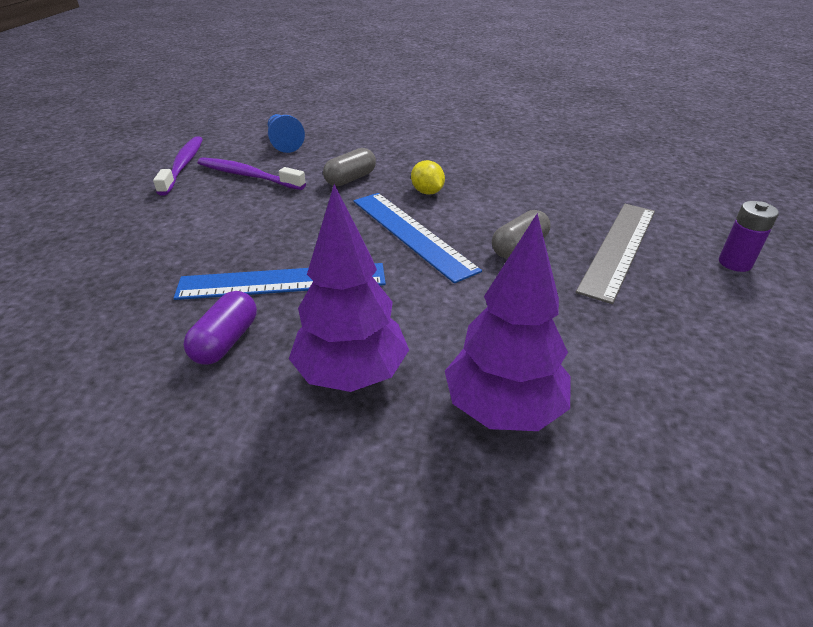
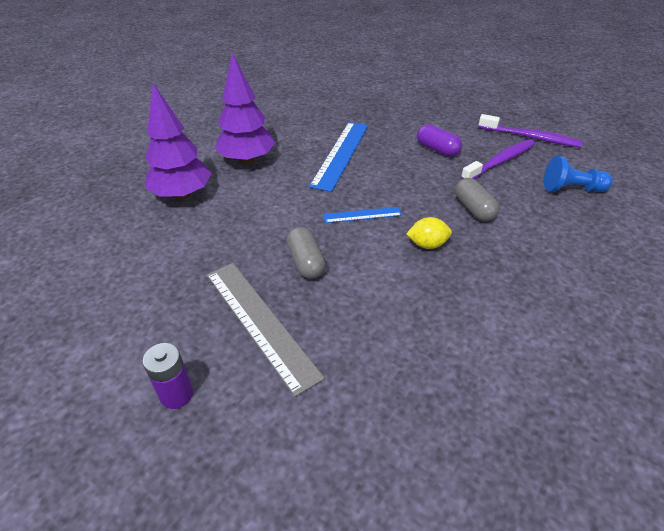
camera: 115 degrees right, 5 degrees up
(226, 341) = (302, 133): purple capsule -> purple capsule (437, 149)
(411, 234) = (362, 215): blue ruler -> blue ruler, size x0.53

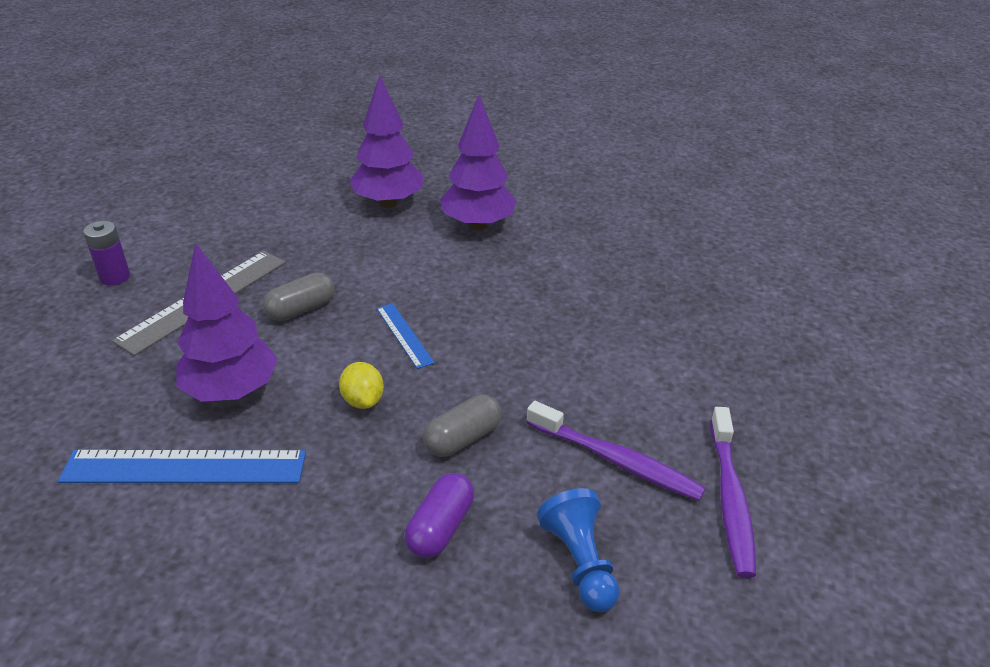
camera: 70 degrees right, 5 degrees down
(341, 154) = (535, 292): blue ruler -> blue ruler (185, 467)
(397, 313) = (232, 391): none -> purple tree
(437, 149) = (607, 382): purple capsule -> purple capsule (440, 527)

